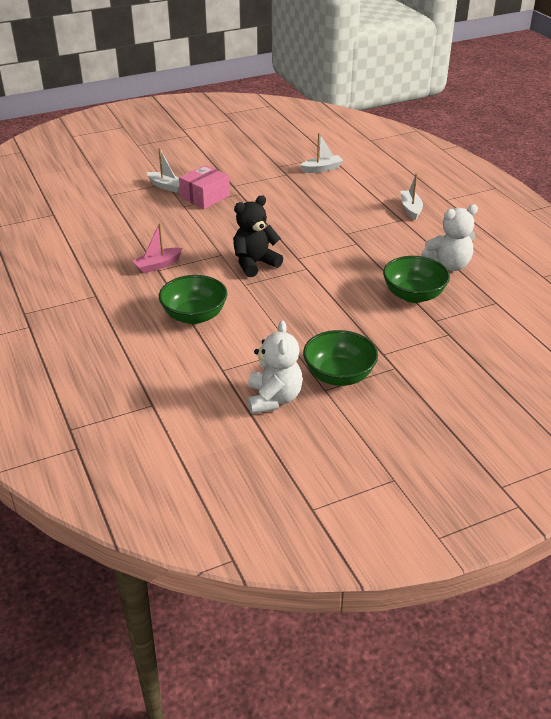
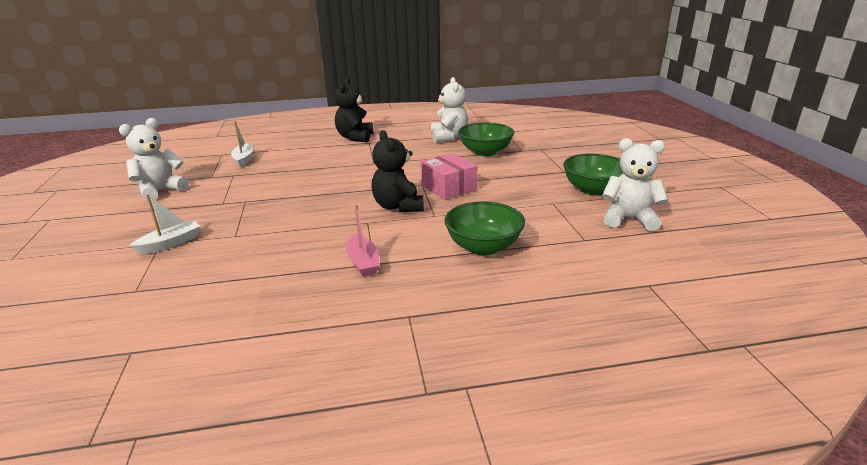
camera: 75 degrees left, 10 degrees down
(205, 197) = (228, 220): pink box -> pink box (448, 187)
(245, 155) = (160, 190): none -> white teddy bear
(410, 209) = (355, 137): white boat -> black teddy bear

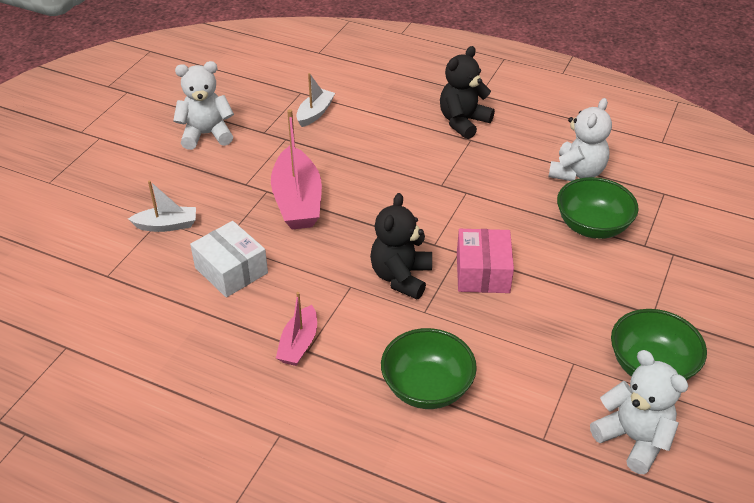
camera: 35 degrees right, 15 degrees up
(259, 247) = (231, 270): none -> white box
(276, 198) = (297, 201): none -> pink boat

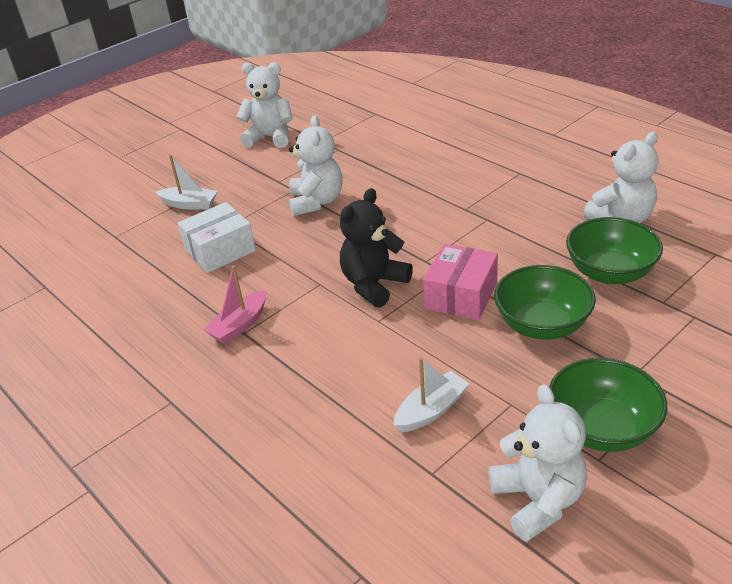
camera: 25 degrees right, 5 degrees down
(231, 270) = (220, 250): white box -> white box turned 75 degrees clockwise
(297, 201) = (316, 202): pink boat -> white teddy bear
(315, 113) = (378, 132): white boat -> white boat (431, 410)
(427, 387) = (338, 392): green bowl -> green bowl (542, 325)
(463, 122) = (521, 156): black teddy bear -> none

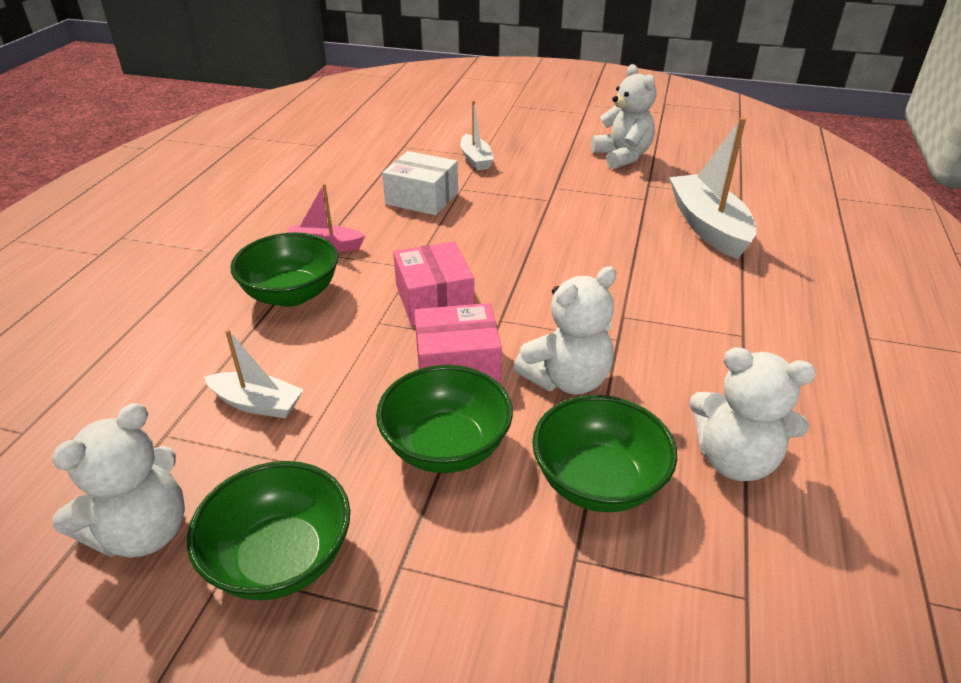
camera: 55 degrees right, 0 degrees up
(297, 361) = (291, 294): none -> green bowl
(316, 202) = (541, 219): white teddy bear -> white teddy bear (567, 379)
(374, 284) = (434, 299): black teddy bear -> pink box
(398, 139) = (708, 227): none -> white boat

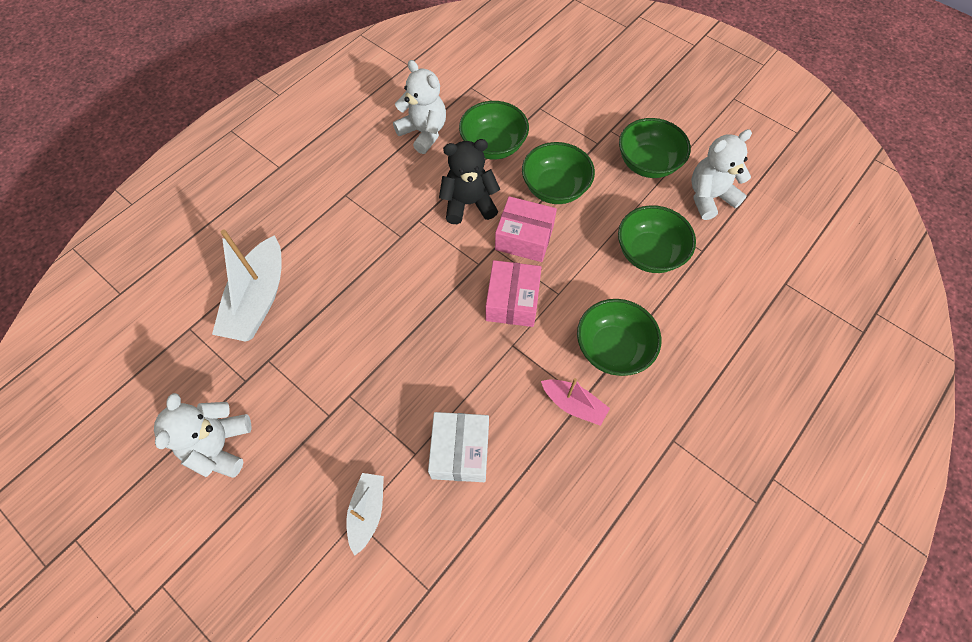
camera: 155 degrees left, 25 degrees up
(257, 403) = (649, 253): white boat -> green bowl
(422, 198) = (460, 451): white box -> white box turned 45 degrees clockwise
(567, 379) = (469, 204): white teddy bear -> black teddy bear

